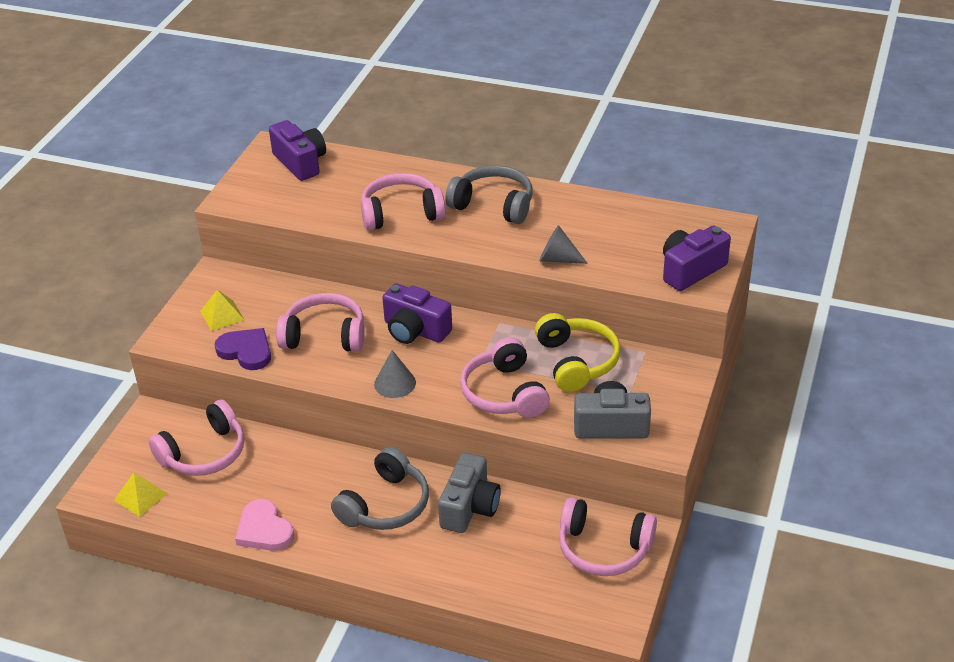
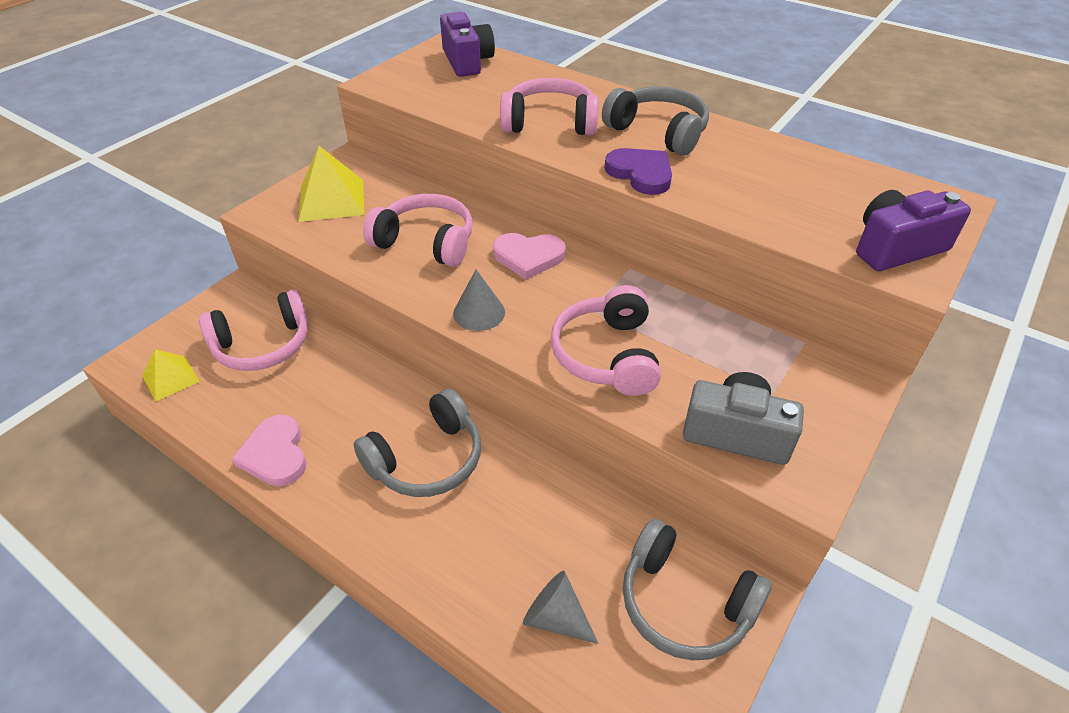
camera: 15 degrees right, 5 degrees up
(222, 315) = (332, 200): yellow pyramid -> yellow pyramid, size x1.63
(246, 351) = (334, 241): purple heart -> purple heart (641, 174)
(415, 330) = (528, 257): purple camera -> pink heart
(469, 507) = (526, 490): grey camera -> none
(557, 259) = (718, 202): grey cone -> grey cone (555, 617)
(576, 362) = (711, 335): yellow headphones -> none
(603, 548) = (685, 603): pink headphones -> grey headphones

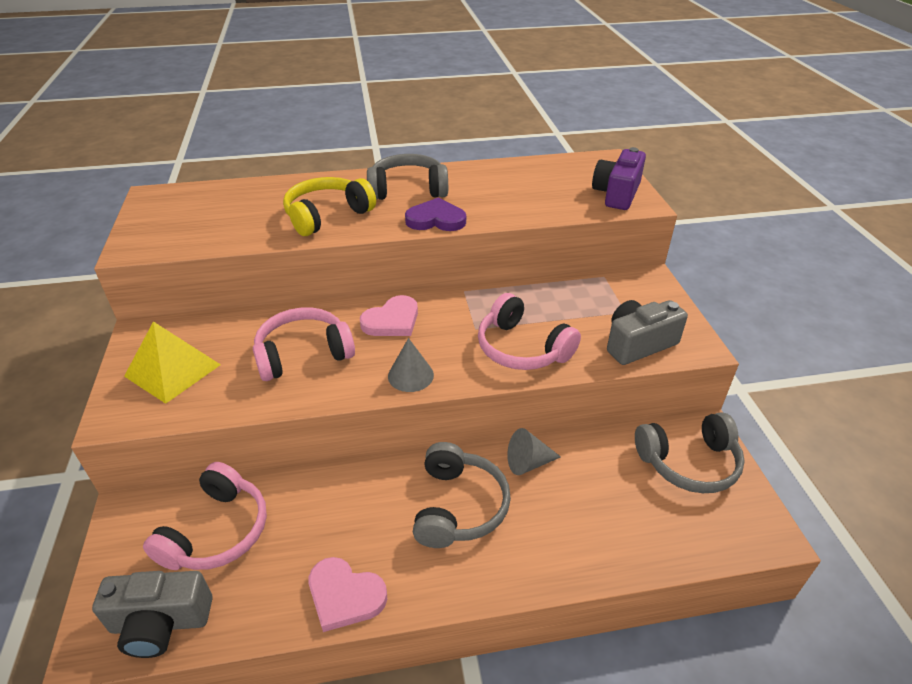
camera: 45 degrees left, 5 degrees down
(170, 378) = (160, 623): yellow pyramid -> grey camera
(467, 61) = (192, 201): purple camera -> none
(550, 123) = (327, 216): pink headphones -> yellow headphones
(555, 617) = (647, 527): grey cone -> grey cone (528, 463)

